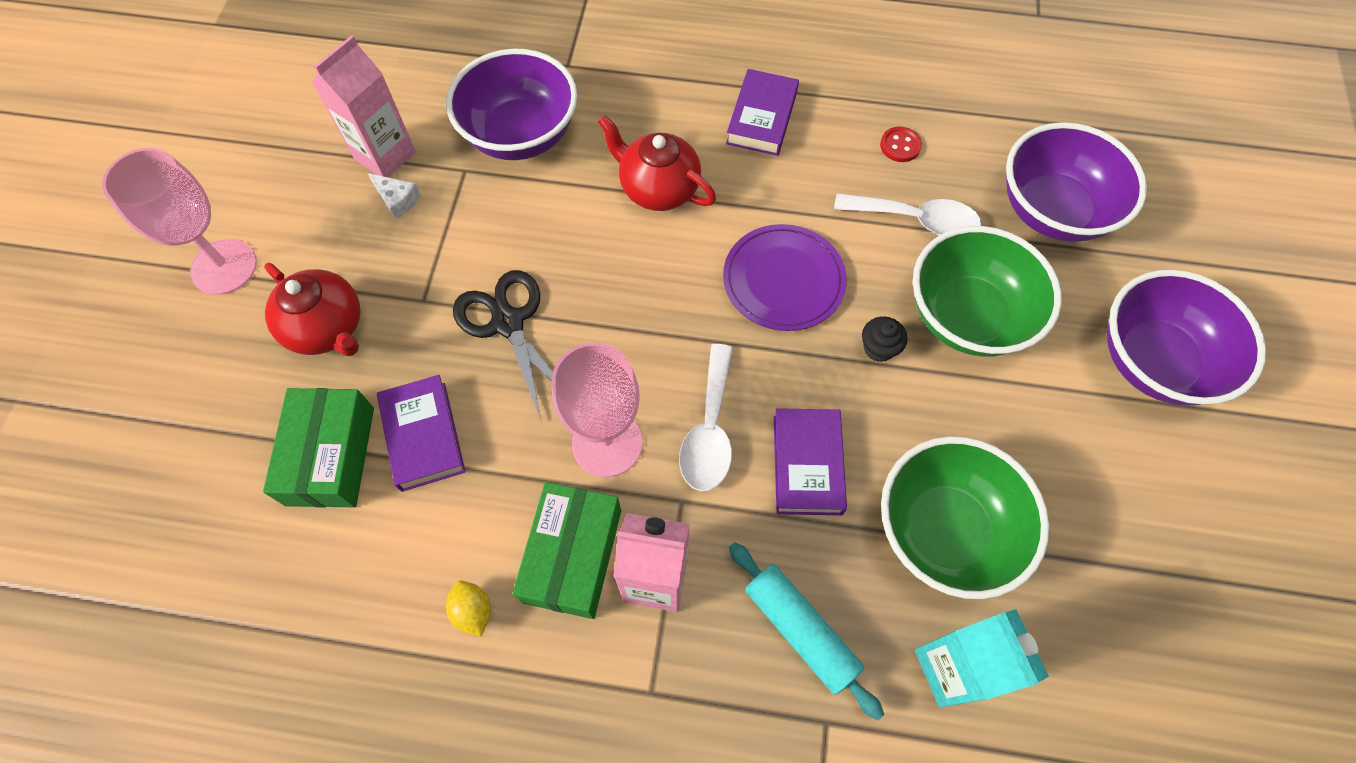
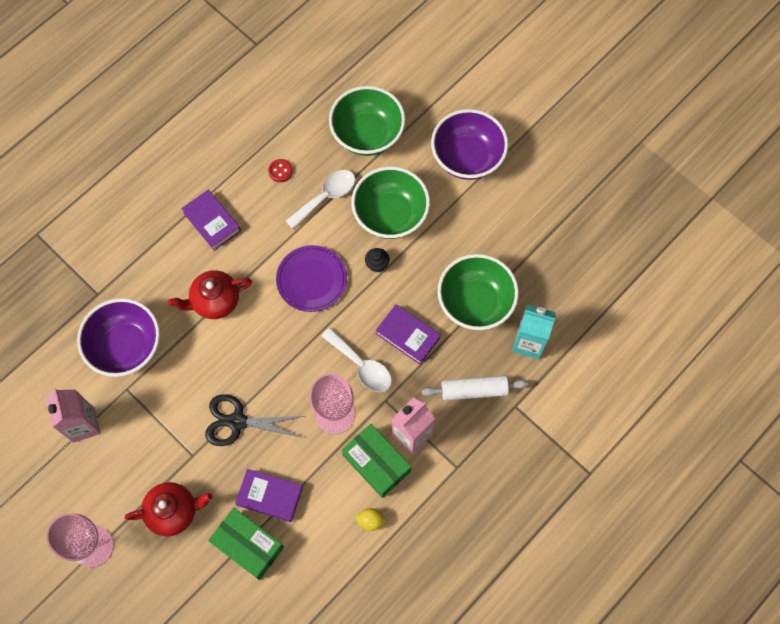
camera: 55 degrees left, 5 degrees up
(397, 200) = (119, 434): white cheese -> none
(800, 630) = (474, 390): turquoise rolling pin -> white rolling pin
(1052, 210) = (367, 134): purple bowl -> green bowl

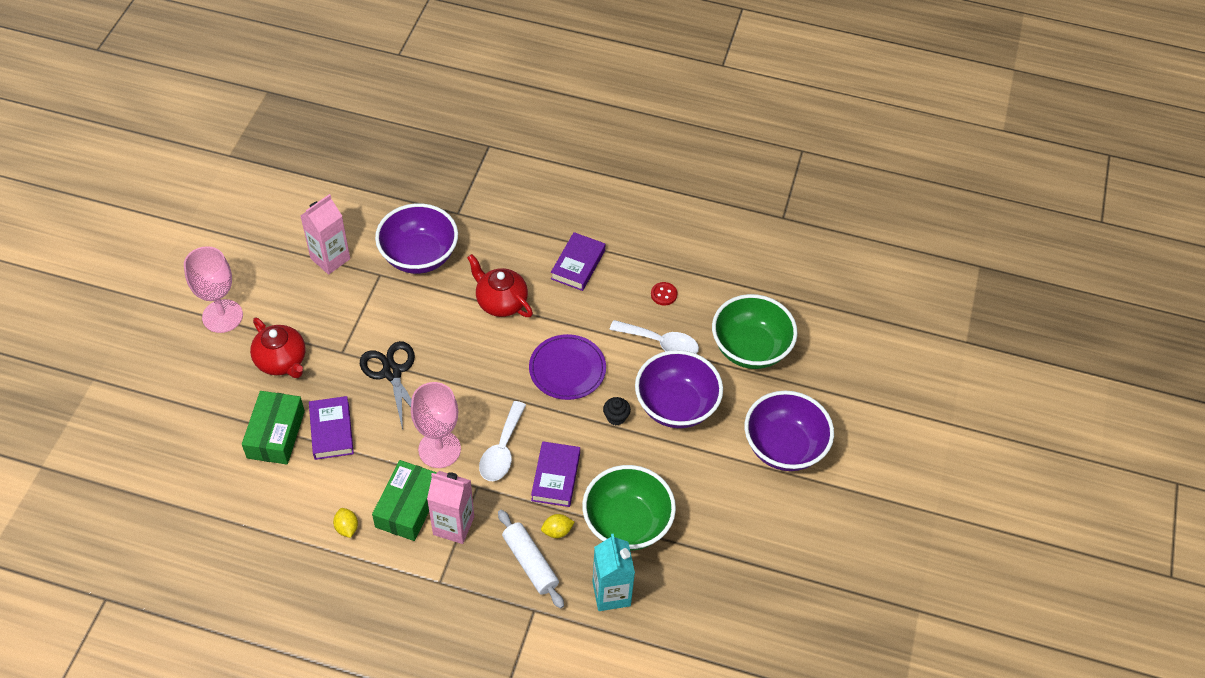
camera: 60 degrees right, 15 degrees down
(390, 215) = (676, 406): green bowl -> purple bowl
(456, 357) = (557, 531): none -> yellow lemon

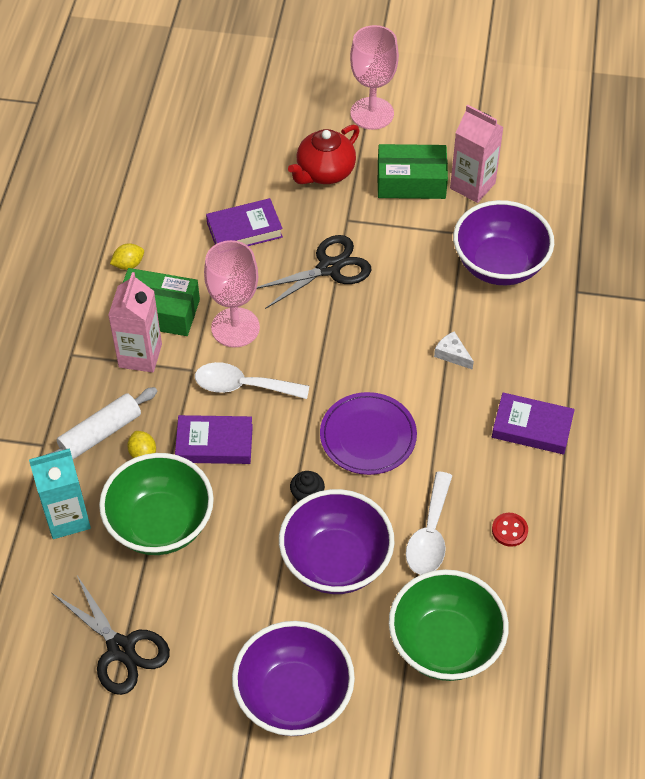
camera: 85 degrees right, 0 degrees up
(276, 434) = (232, 186): green box -> green box (411, 182)
(500, 302) = (452, 354): red teapot -> white cheese
(736, 560) = (121, 649): none -> black scissors

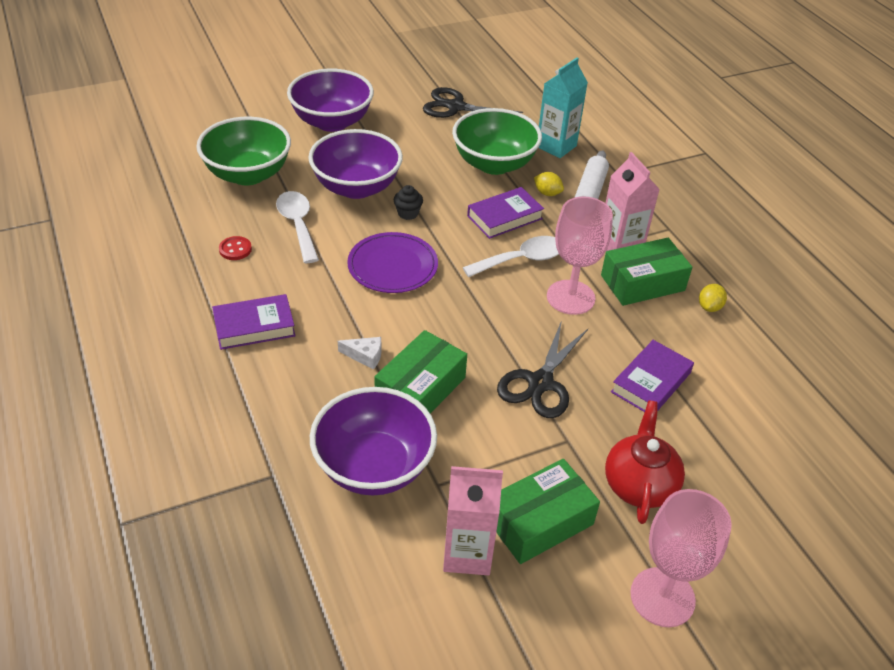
camera: 145 degrees right, 10 degrees down
(426, 306) = (420, 389): none -> green box

